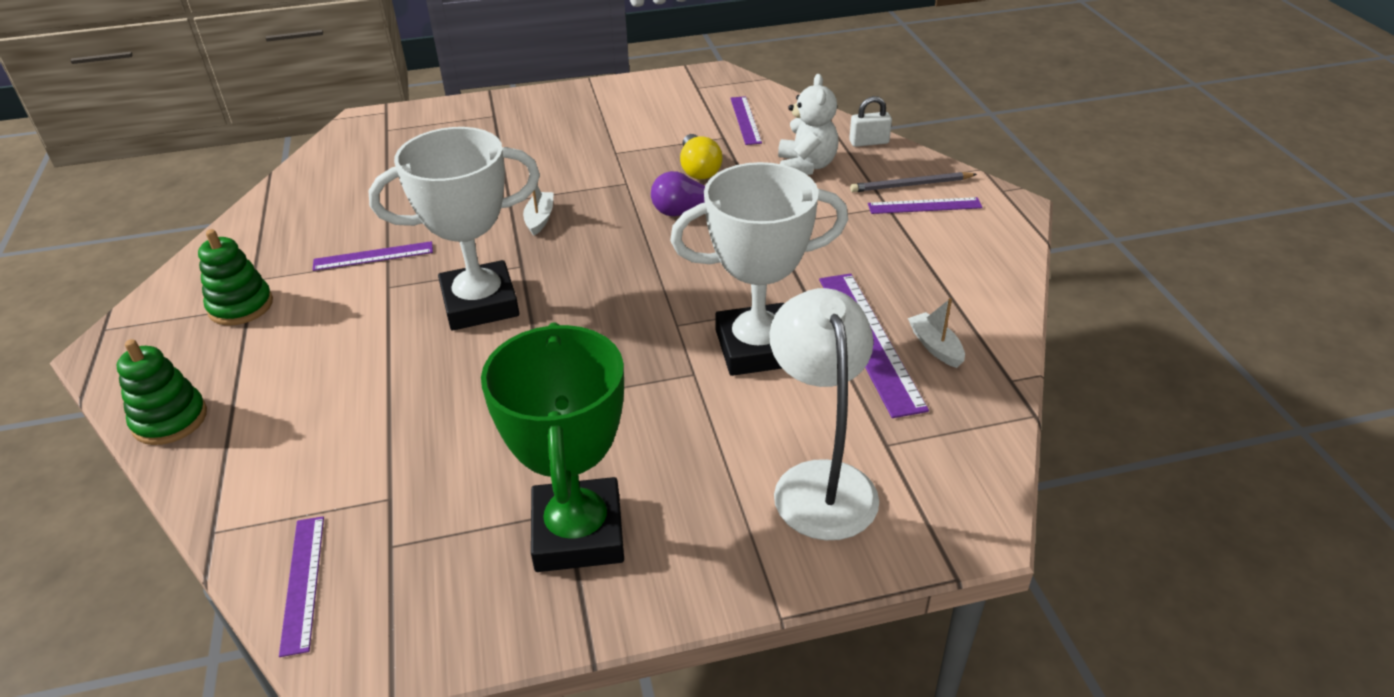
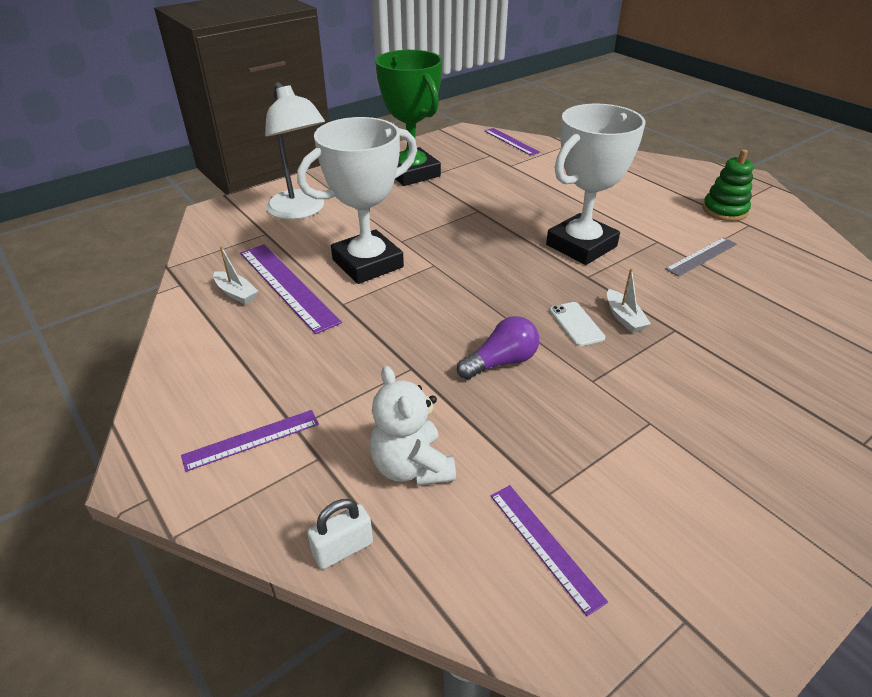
camera: 155 degrees right, 0 degrees up
(170, 420) = (656, 165): green stacking toy -> none
(373, 256) = (701, 256): purple ruler -> grey ruler
(589, 224) = (576, 324): none -> white phone
(699, 169) = (534, 423): yellow light bulb -> none
(910, 185) = (271, 471): grey pencil -> none

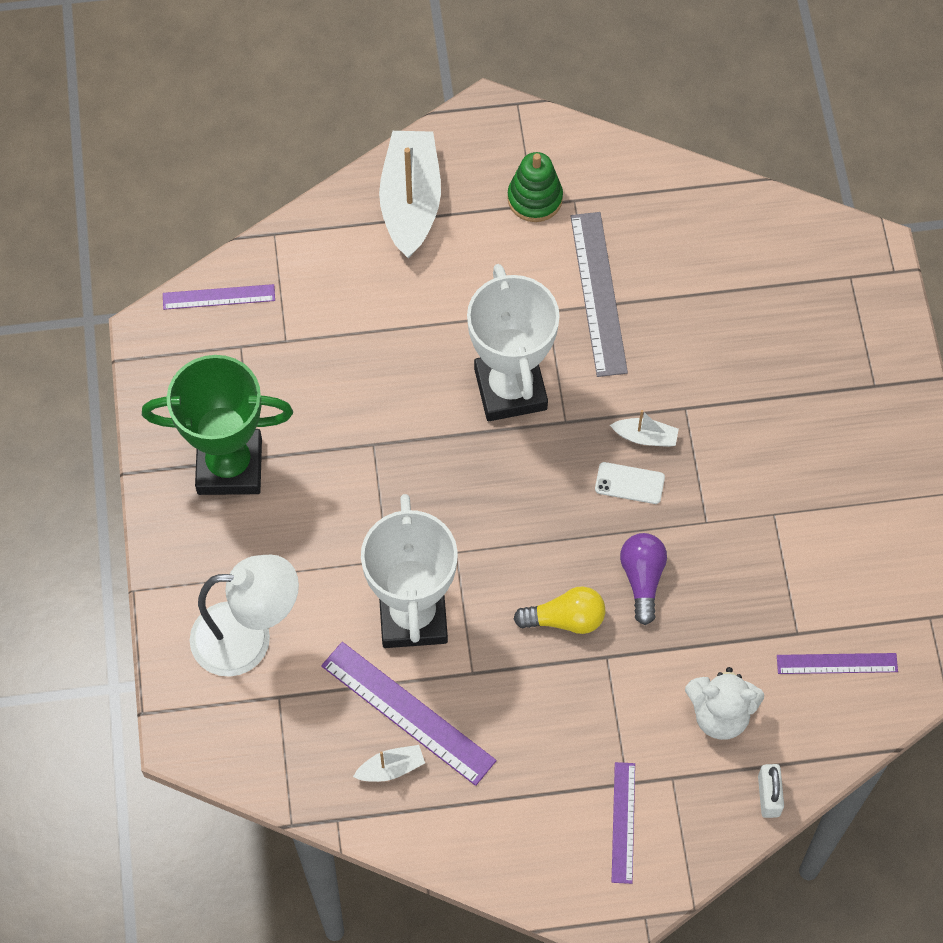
camera: 60 degrees left, 25 degrees up
(287, 286) = (408, 713): purple ruler -> purple ruler turned 45 degrees clockwise
(426, 333) = (565, 619): none -> yellow light bulb
(652, 173) = (411, 202): none -> white boat
(701, 256) = (598, 293): grey ruler -> grey ruler, size x1.65

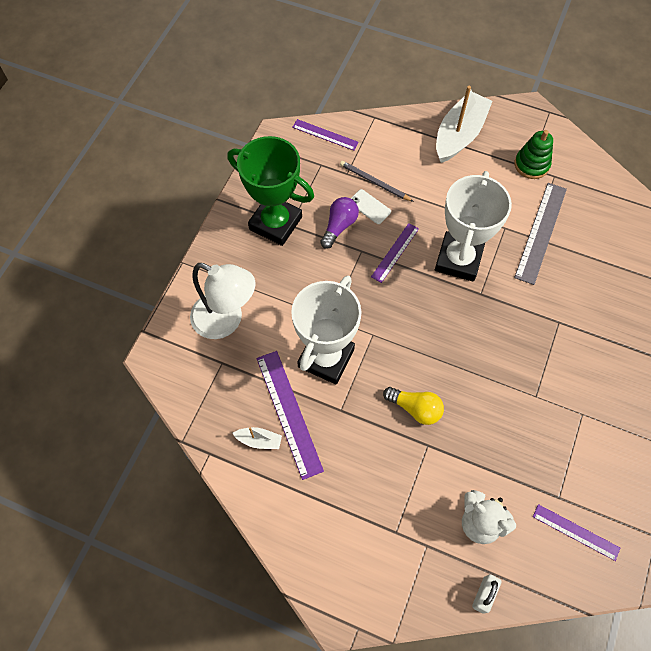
camera: 30 degrees right, 0 degrees up
(332, 334) = (374, 182): none -> grey pencil
(623, 822) = (379, 556): purple ruler -> purple ruler (395, 252)
(629, 483) = (500, 348): white phone -> white phone (369, 207)
(642, 579) = (476, 409): purple light bulb -> purple light bulb (339, 226)
(645, 437) = (525, 326): white boat -> none

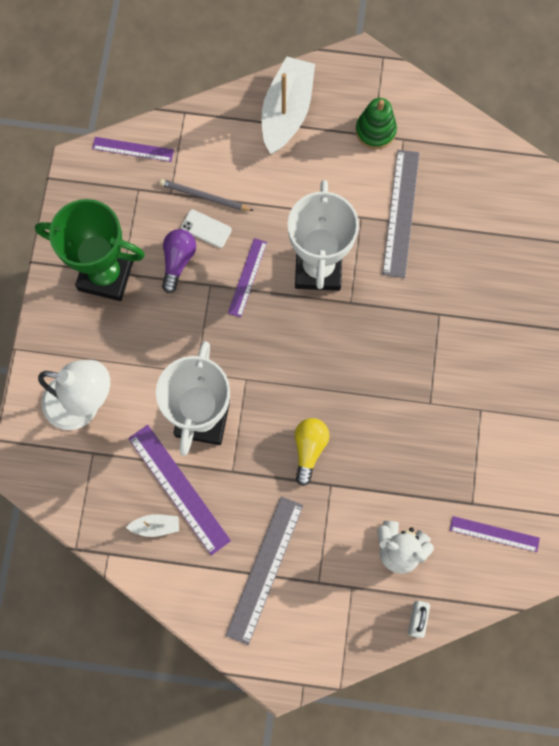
camera: 15 degrees left, 10 degrees up
(348, 506) = (265, 569): none -> grey ruler
(415, 408) = (309, 449): yellow light bulb -> yellow light bulb turned 90 degrees counterclockwise

